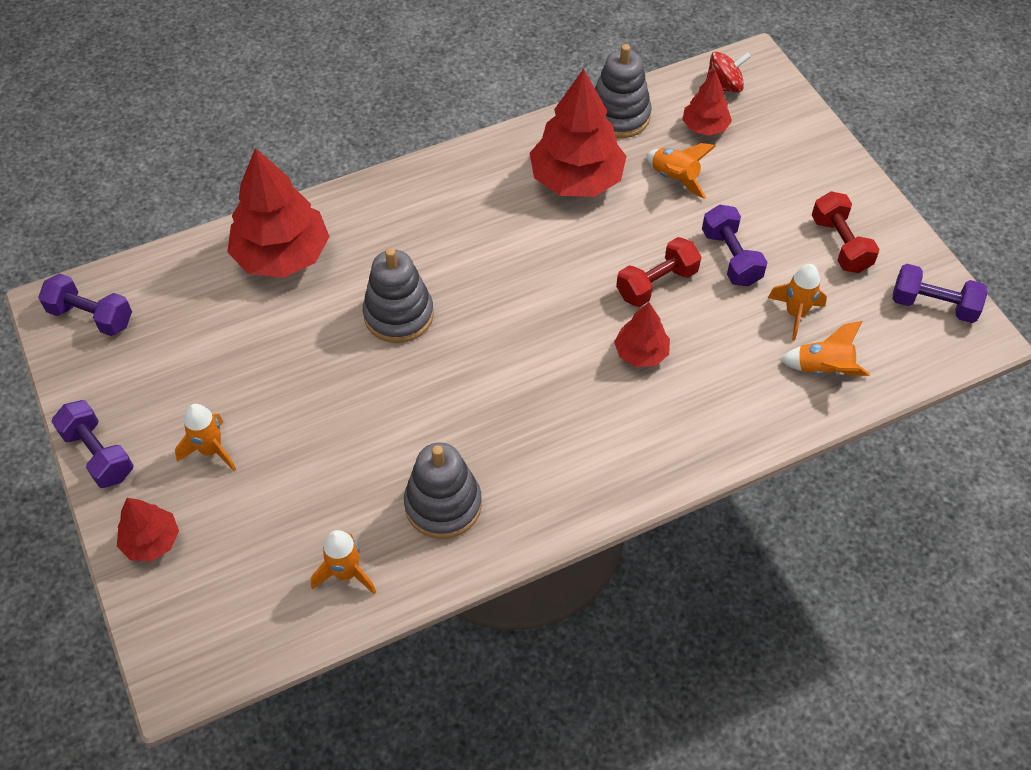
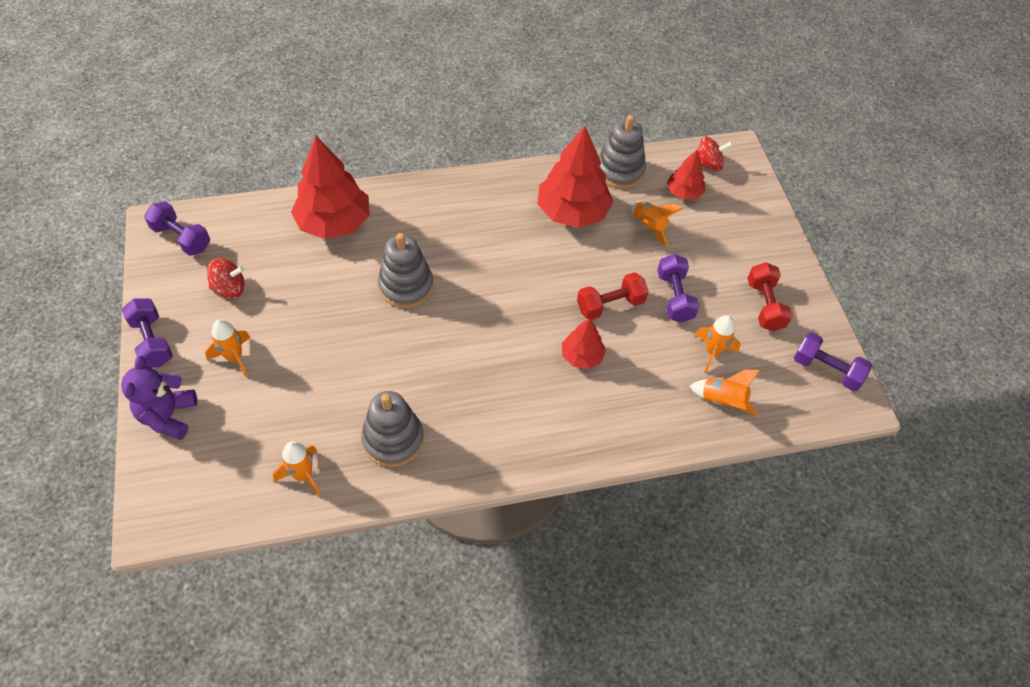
camera: 10 degrees right, 0 degrees up
(151, 541) = (168, 416): red tree -> purple teddy bear
(176, 366) = (229, 288): none -> red spinning top

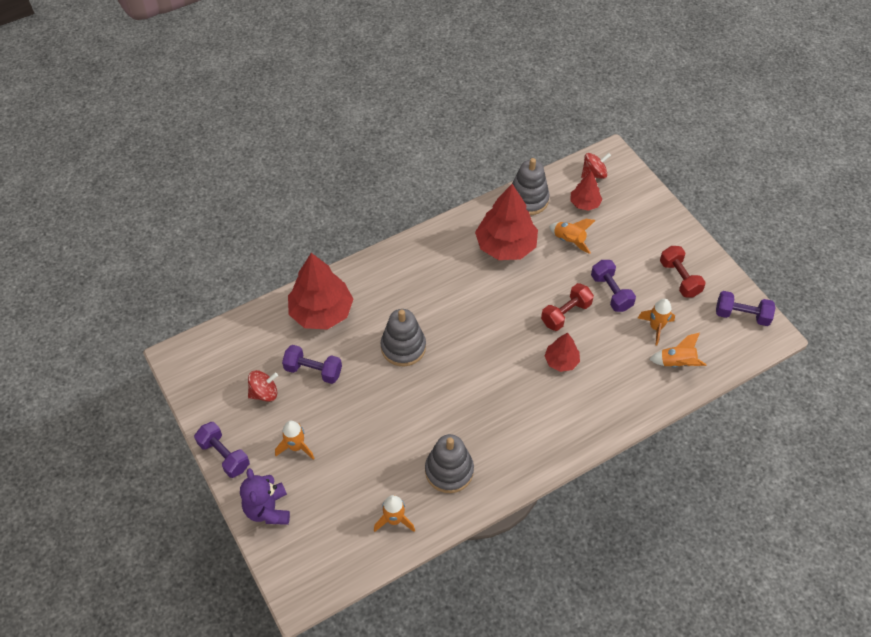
camera: 15 degrees left, 0 degrees up
(181, 238) = (203, 363): purple dumbbell -> purple dumbbell (313, 370)

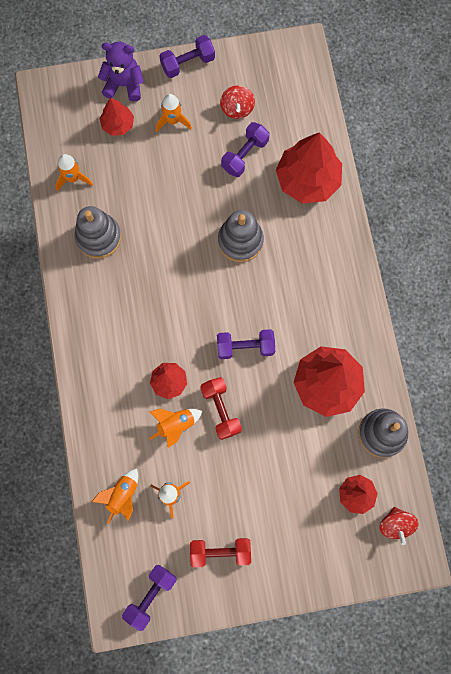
camera: 110 degrees right, 20 degrees up
(317, 498) = (118, 124): none -> red tree
(569, 241) = (310, 454): orange rocket -> orange rocket (176, 425)
(611, 292) = (229, 468): purple dumbbell -> purple dumbbell (245, 347)

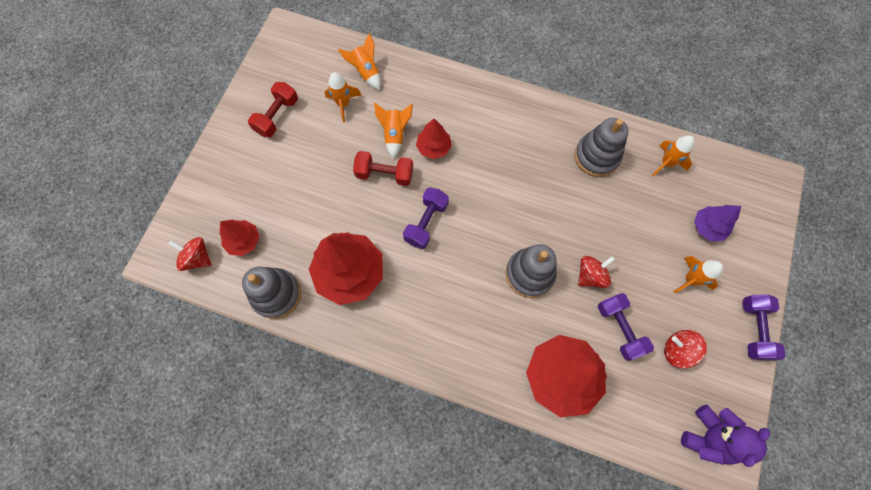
camera: 120 degrees right, 5 degrees down
(118, 124) = (707, 227): red tree -> purple tree
(124, 85) = (751, 254): purple teddy bear -> purple teddy bear (707, 436)
(151, 596) = (282, 56): purple dumbbell -> none
(213, 194) = (590, 275): none -> red spinning top

